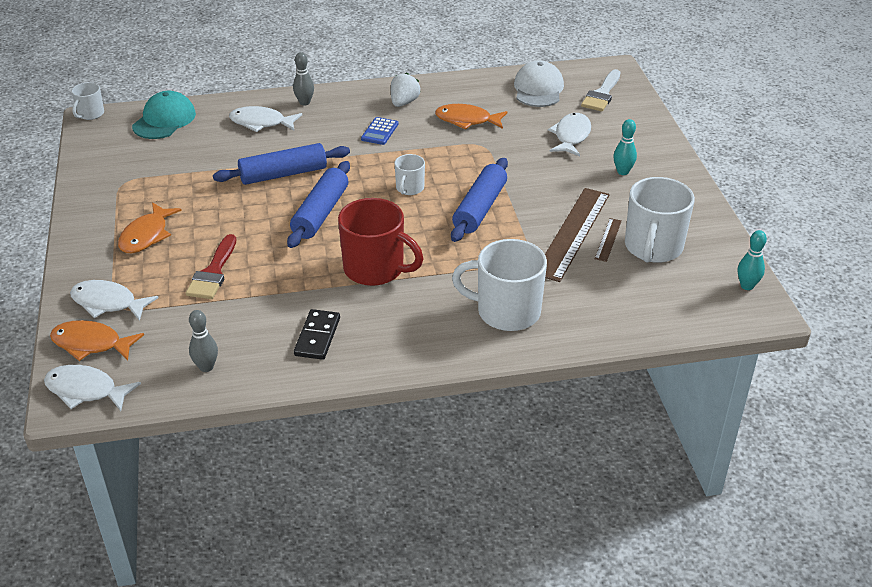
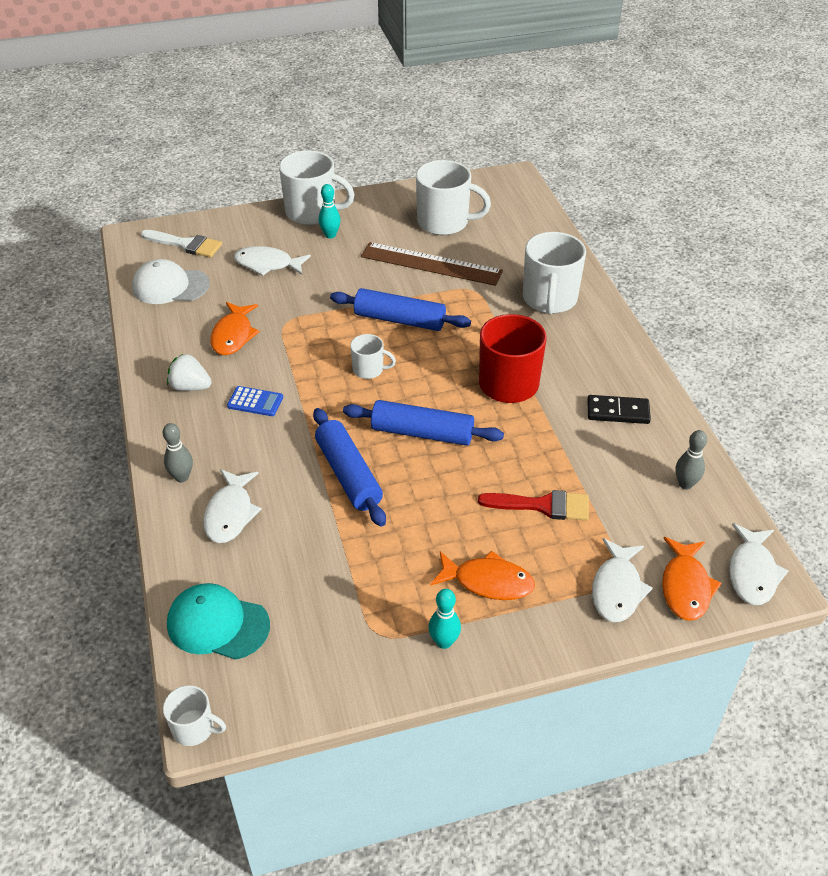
camera: 95 degrees left, 5 degrees up
(608, 239) = (437, 245): brown ruler -> none
(663, 162) = (312, 212): none -> white mug
(747, 286) = (485, 182): turquoise bowling pin -> turquoise bowling pin (444, 642)

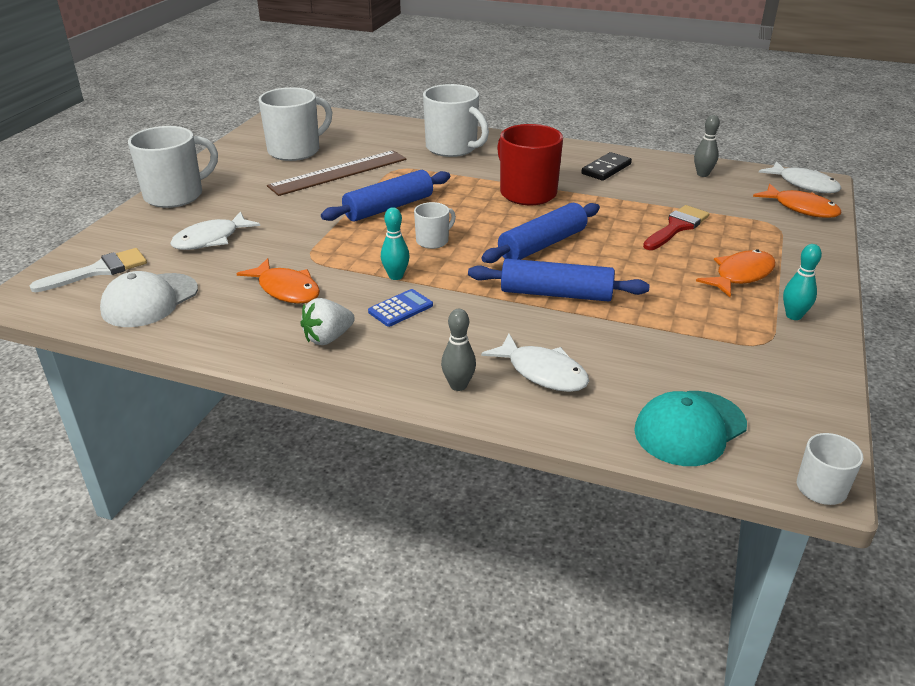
camera: 55 degrees left, 10 degrees down
(330, 235) = (223, 198): turquoise bowling pin -> turquoise bowling pin (396, 276)
(617, 589) = (786, 231): white fish -> none

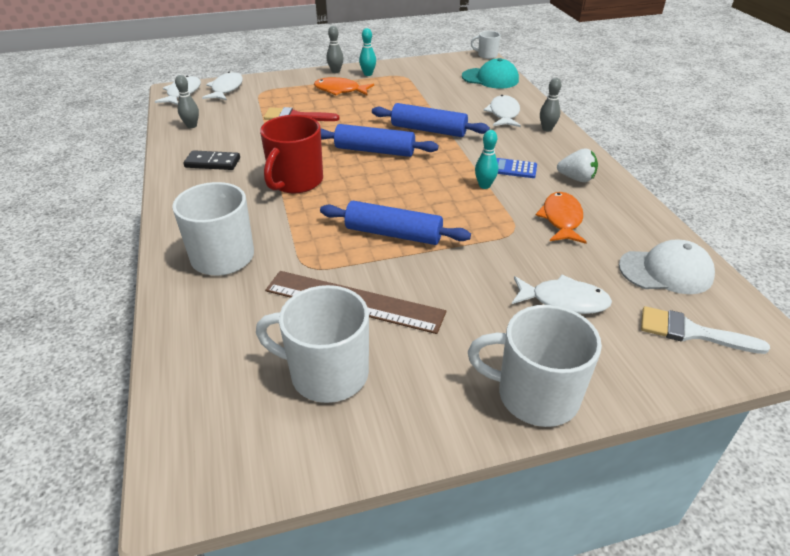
camera: 125 degrees left, 5 degrees up
(433, 241) = (421, 191): white mug -> none
(556, 294) = (428, 130): blue rolling pin -> blue rolling pin turned 45 degrees counterclockwise
(801, 208) = (226, 89): orange fish -> white fish
(823, 293) = (335, 71): none -> grey bowling pin

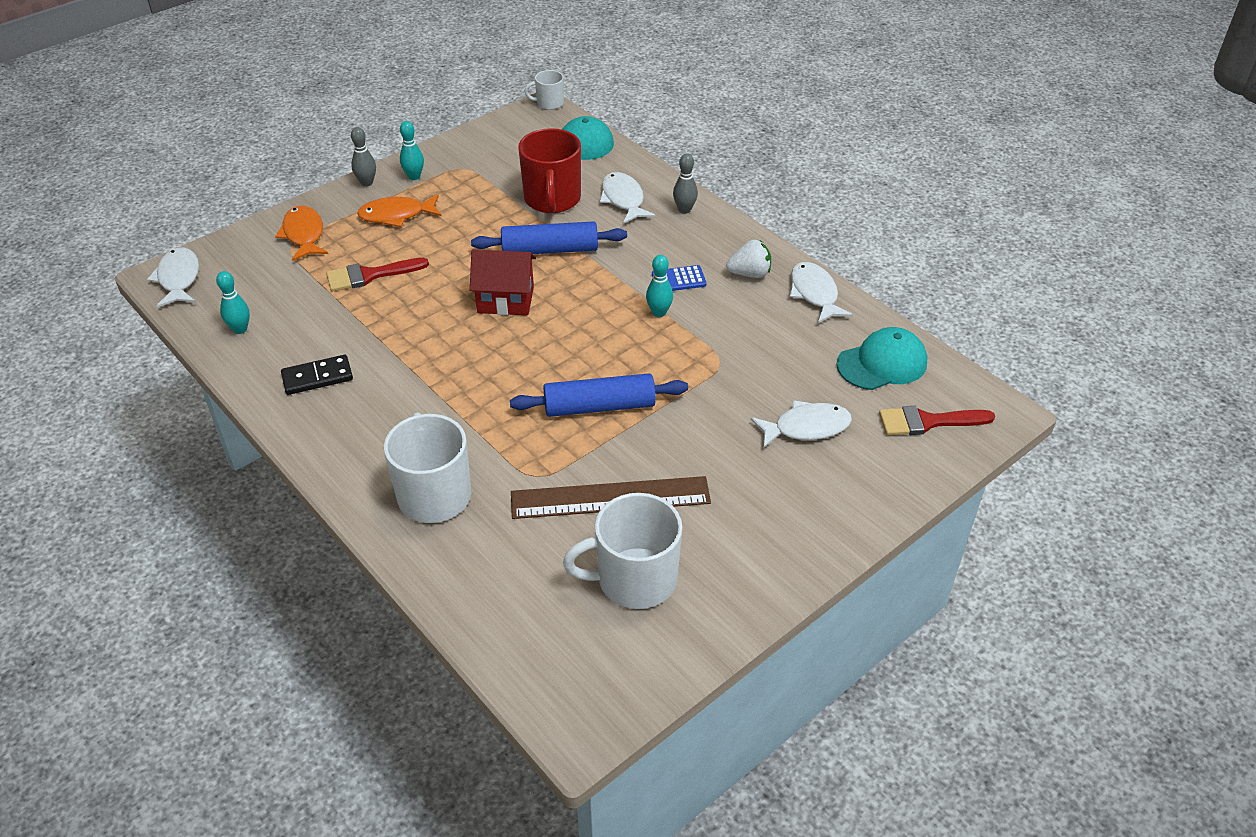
camera: 25 degrees left, 5 degrees up
(191, 126) = (240, 329): grey bowling pin -> turquoise bowling pin
(226, 89) = (236, 254): white fish -> white fish (814, 293)
(295, 181) = (442, 373): red mug -> red mug (552, 199)
(374, 151) = (505, 300): blue rolling pin -> red house
(535, 395) = (826, 530): white mug -> none
(561, 219) = (759, 332): orange fish -> orange fish (303, 234)
(666, 271) = (882, 363): white cap -> turquoise cap
(691, 332) = (927, 422): white brush -> red brush

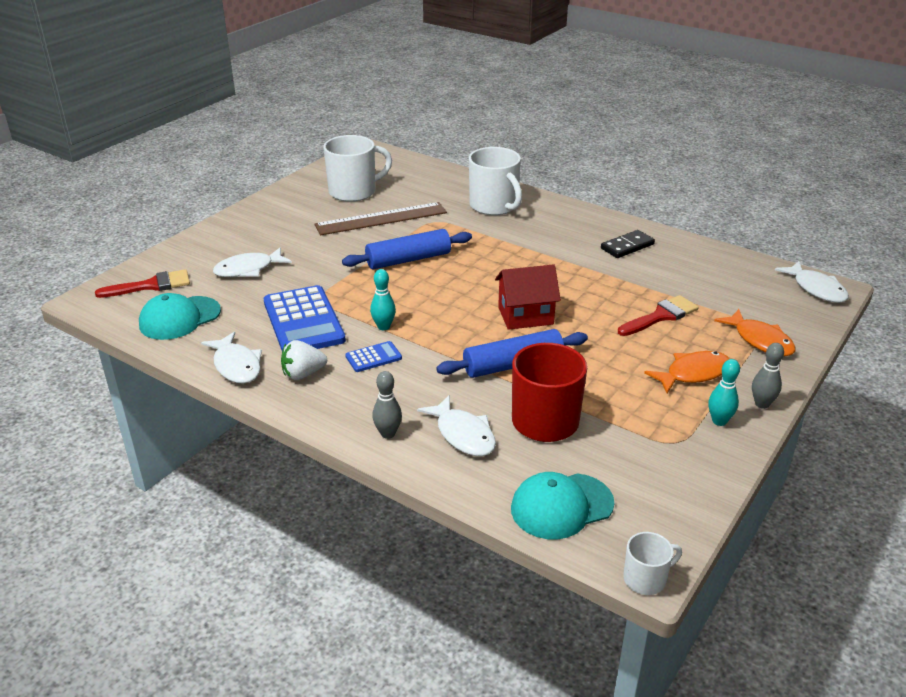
camera: 165 degrees right, 10 degrees down
(240, 329) = (719, 264): turquoise bowling pin -> none
(743, 335) = (303, 321): none -> blue calculator

